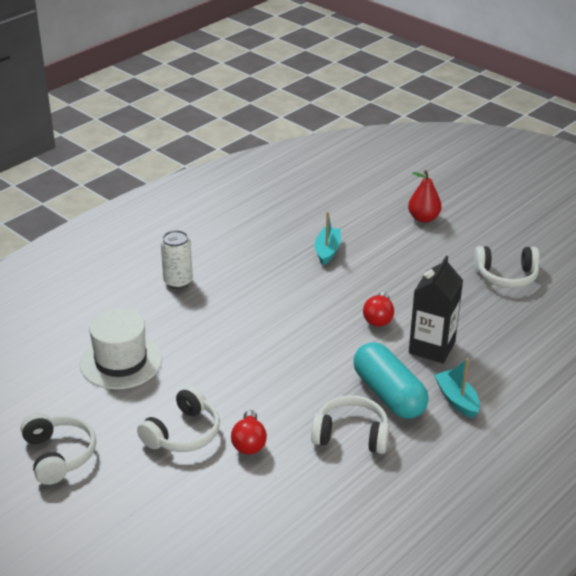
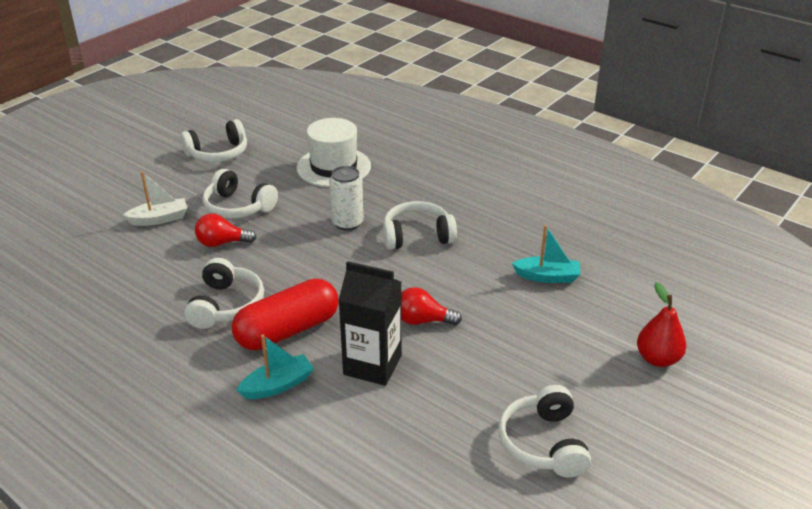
camera: 85 degrees right, 0 degrees up
(178, 281) = (459, 184): white can -> white can (347, 223)
(193, 497) = (159, 219): none -> white boat
(259, 313) = (417, 236): none -> white headphones
(388, 394) = (288, 330): turquoise capsule -> red capsule

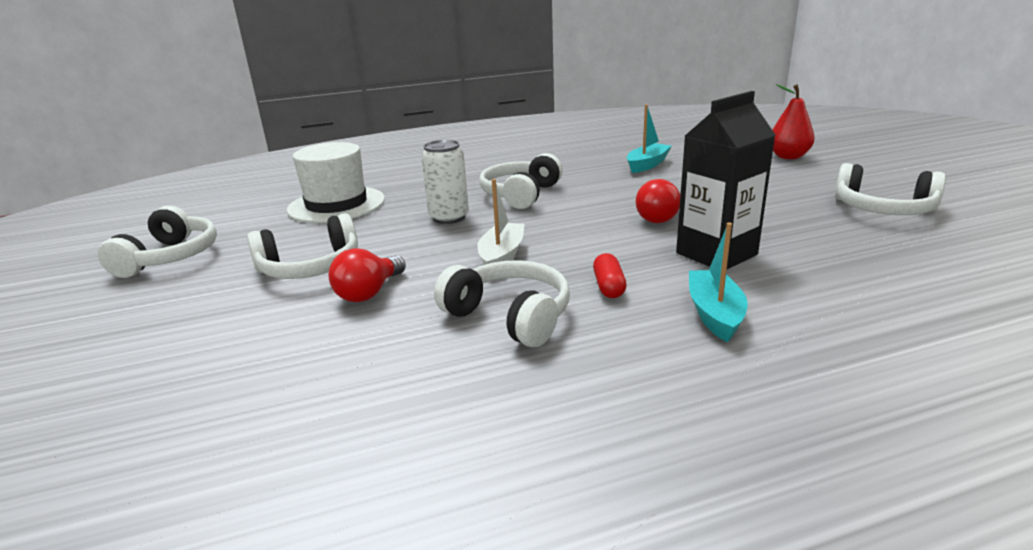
camera: 55 degrees left, 10 degrees down
(159, 219) = (230, 328): white boat -> white boat (502, 256)
(288, 330) = (609, 286): red capsule -> red capsule, size x0.42

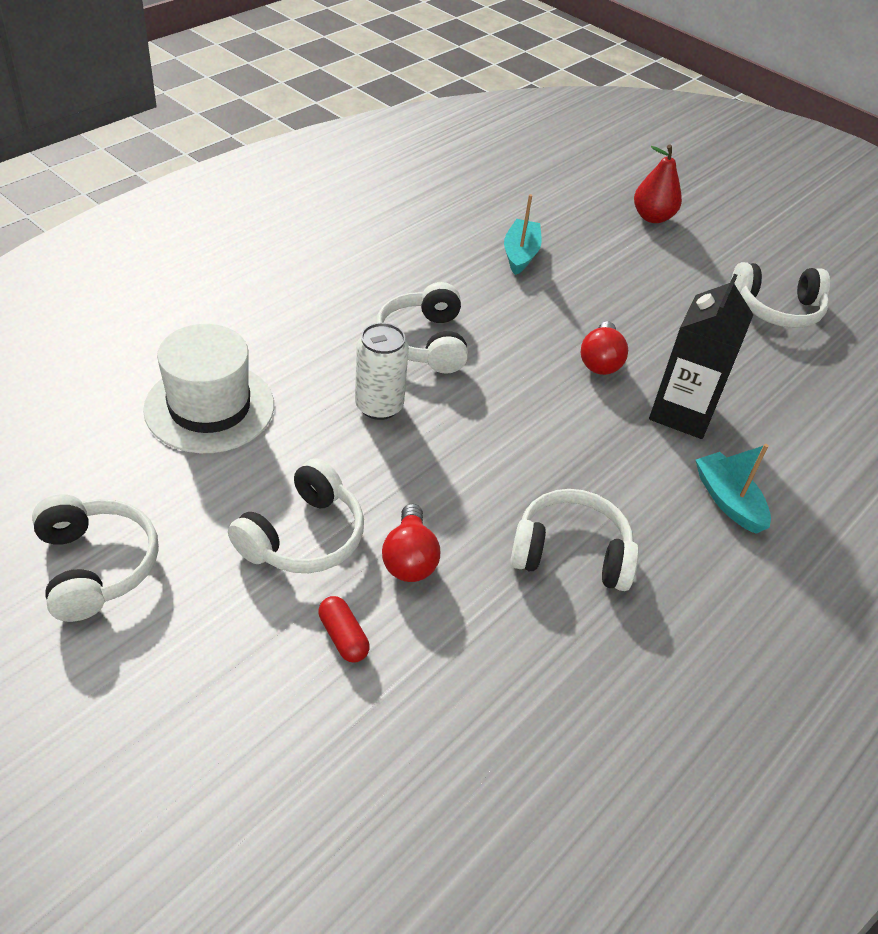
camera: 35 degrees left, 20 degrees up
(502, 256) = (494, 464): white boat -> none
(609, 286) = (624, 486): red capsule -> red capsule (343, 637)

